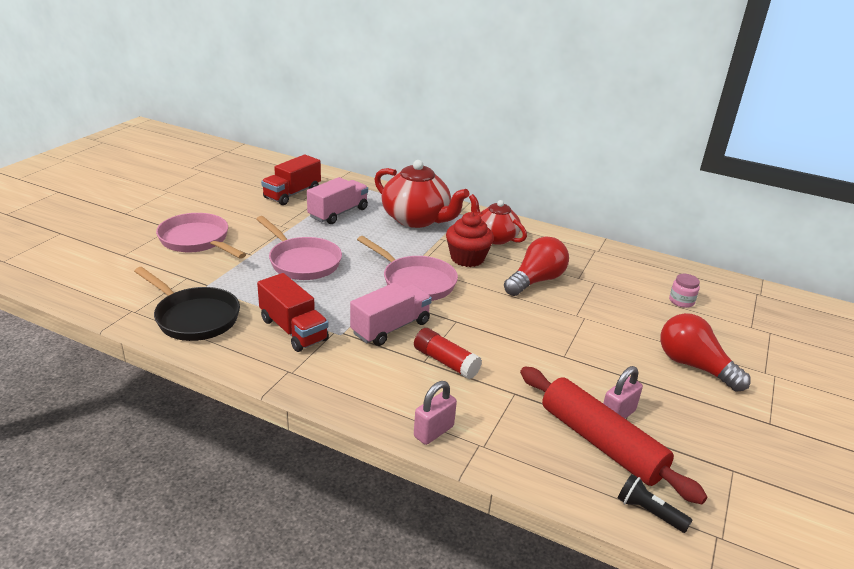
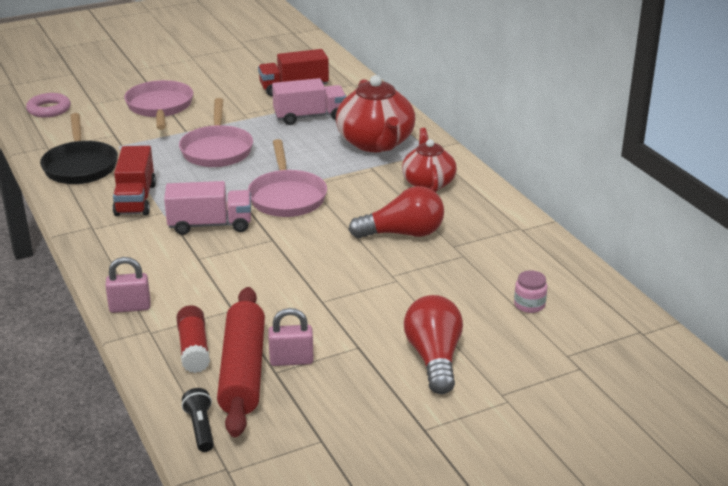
camera: 40 degrees right, 0 degrees up
(82, 274) = (49, 109): none -> pink ring
(446, 362) = (214, 266): red glue stick -> red glue stick (194, 349)
(467, 258) = (368, 193): red cupcake -> none

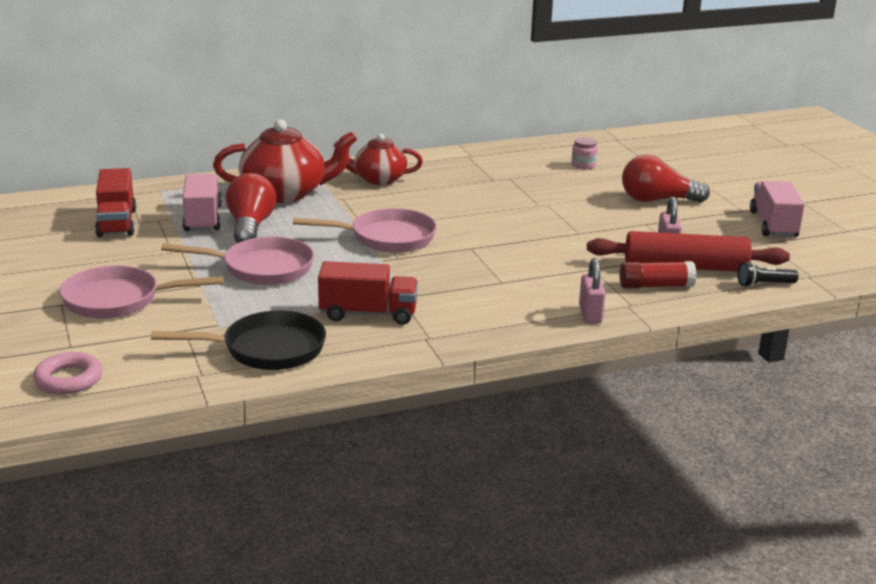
camera: 85 degrees left, 5 degrees down
(210, 225) = (436, 275): pink truck -> pink truck (773, 225)
(403, 234) = (470, 196): red light bulb -> red light bulb (250, 226)

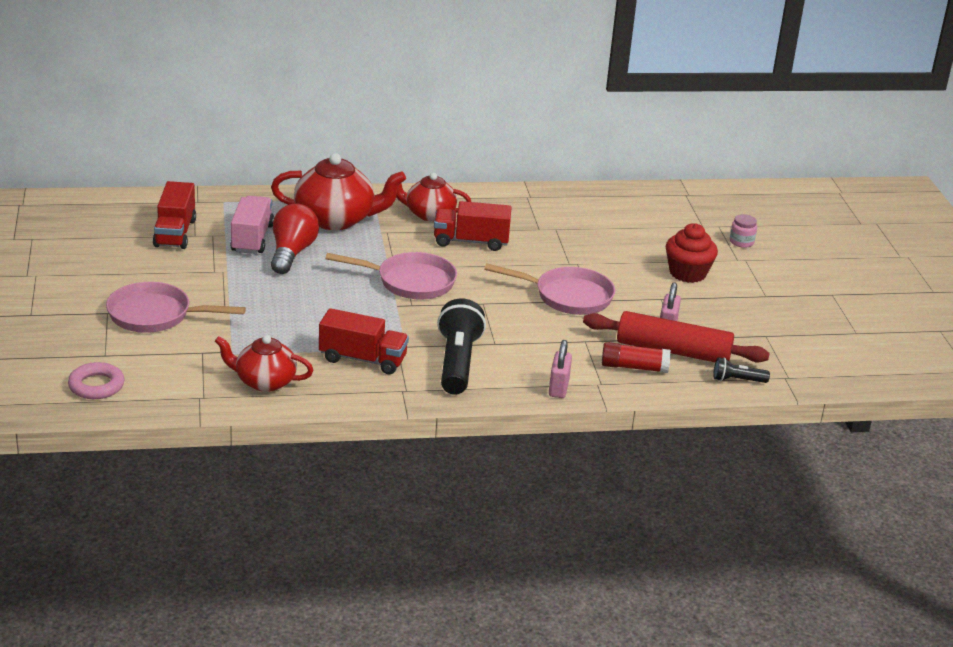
camera: 10 degrees right, 5 degrees up
(262, 268) = (287, 299): pink pan -> pink pan (568, 296)
(267, 349) = (264, 381): black pan -> red teapot
(431, 197) = (471, 241): none -> red truck
(472, 304) = (457, 363): none -> black flashlight
(583, 165) = (636, 222): pink jar -> pink jar (741, 242)
(657, 200) = (687, 273): red light bulb -> red cupcake
(773, 225) = (786, 316): pink truck -> none

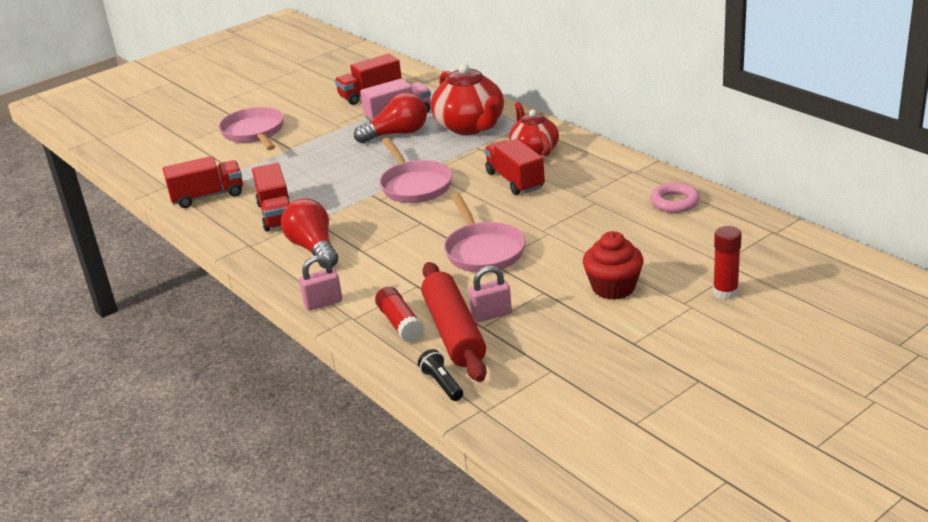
camera: 65 degrees right, 0 degrees up
(96, 386) = (148, 154): pink ring -> pink ring (674, 202)
(264, 381) = (208, 196): red teapot -> red truck
(457, 363) = (313, 248): black flashlight -> red light bulb
(741, 242) = (725, 292): pink jar -> red glue stick

